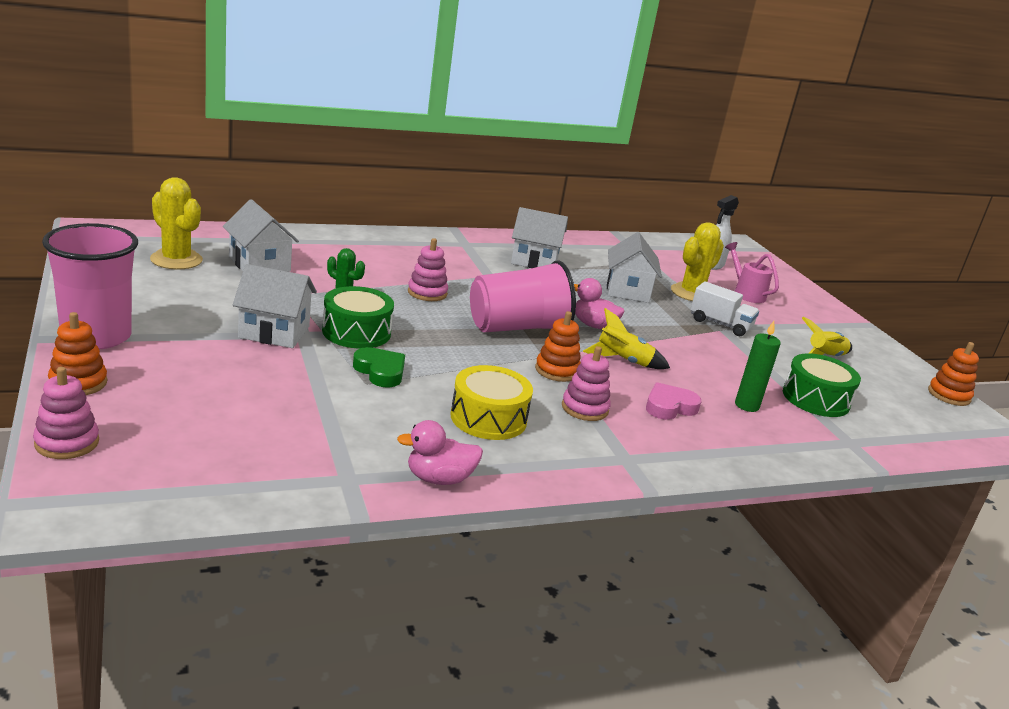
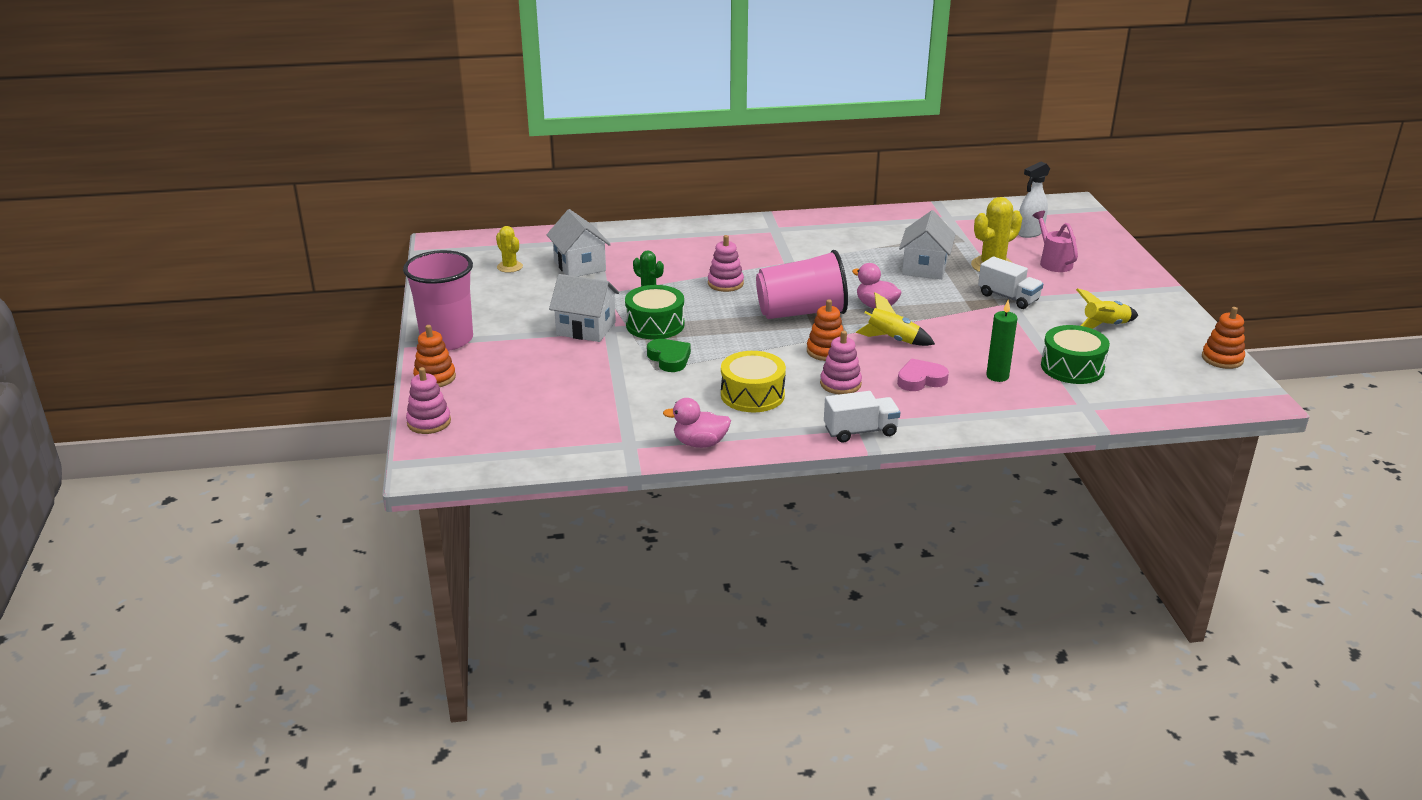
camera: 15 degrees right, 5 degrees up
(176, 260) = (510, 267): yellow cactus -> yellow cactus, size x0.60
(534, 261) = (839, 242): white house -> none
(626, 467) = (860, 431): none -> white truck

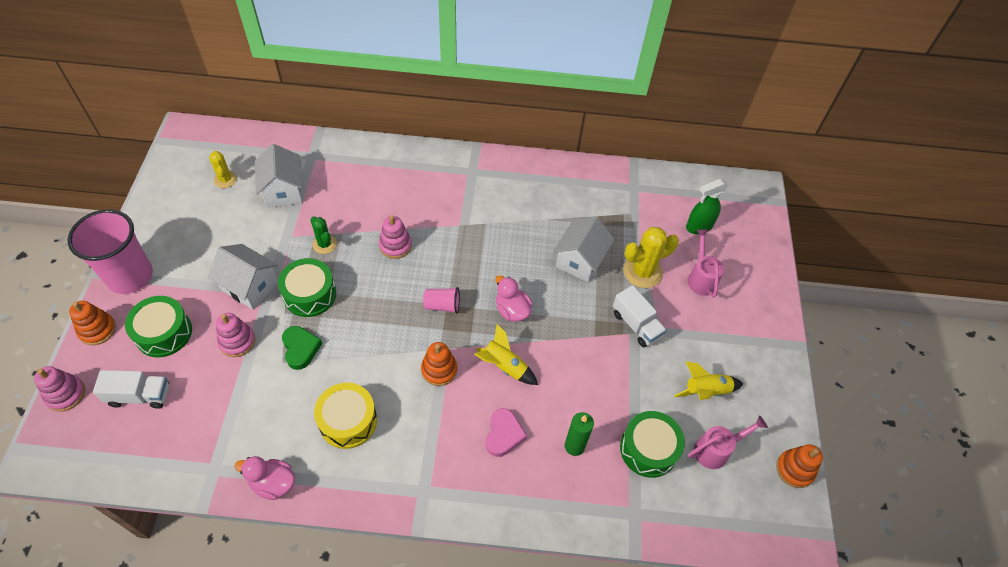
camera: 10 degrees right, 25 degrees up
(511, 369) = (164, 333): none -> green drum
(801, 313) = (442, 305): pink cup -> pink cup, size x0.45
(840, 384) = (430, 423): pink stacking toy -> pink stacking toy (237, 341)
(860, 431) = (417, 501): white truck -> white truck (139, 396)
(920, 380) = (503, 434): pink heart -> pink heart turned 105 degrees clockwise
(1029, 233) = (699, 226): white spray bottle -> green spray bottle
(1138, 358) = (716, 450): none -> pink watering can

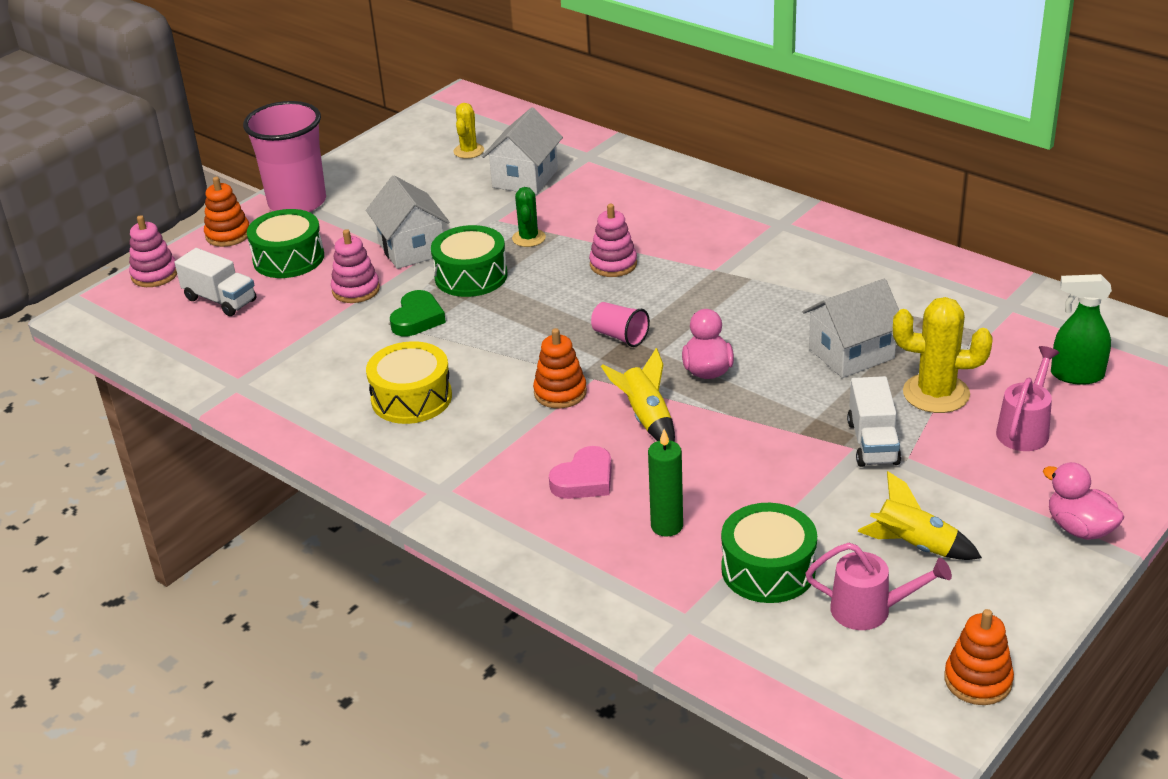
camera: 40 degrees right, 20 degrees down
(273, 483) = (284, 419): pink duck -> pink duck (1079, 528)

